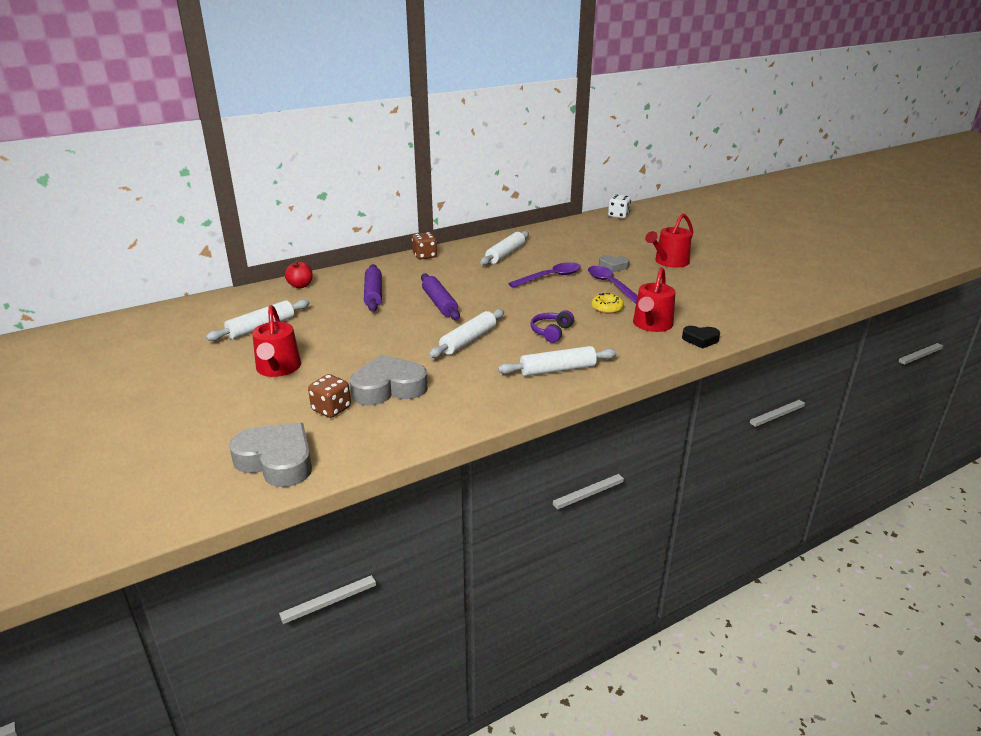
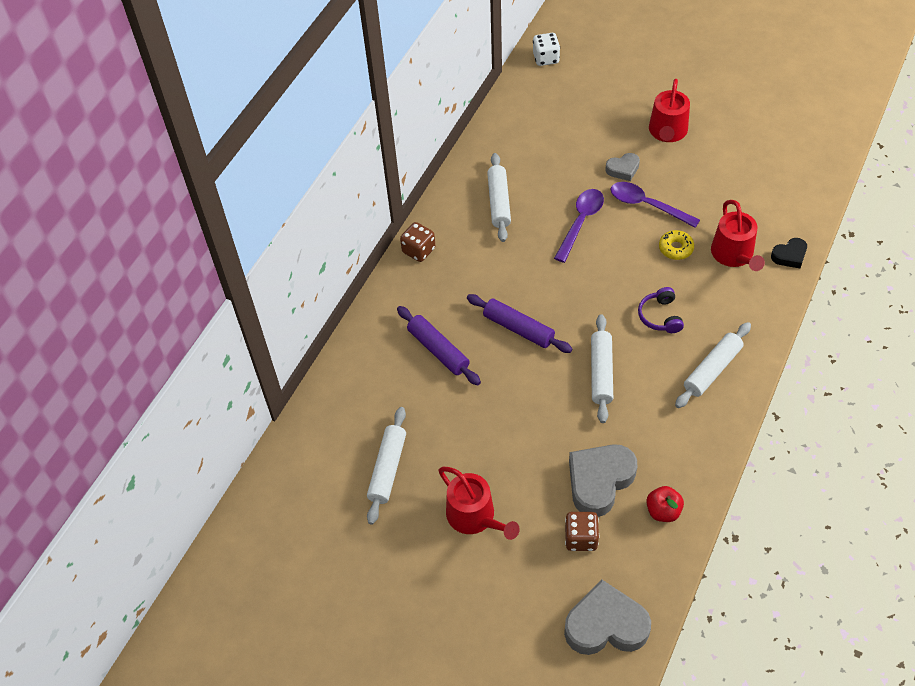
camera: 30 degrees left, 25 degrees up
(300, 285) = (346, 378): red apple -> red apple (663, 511)

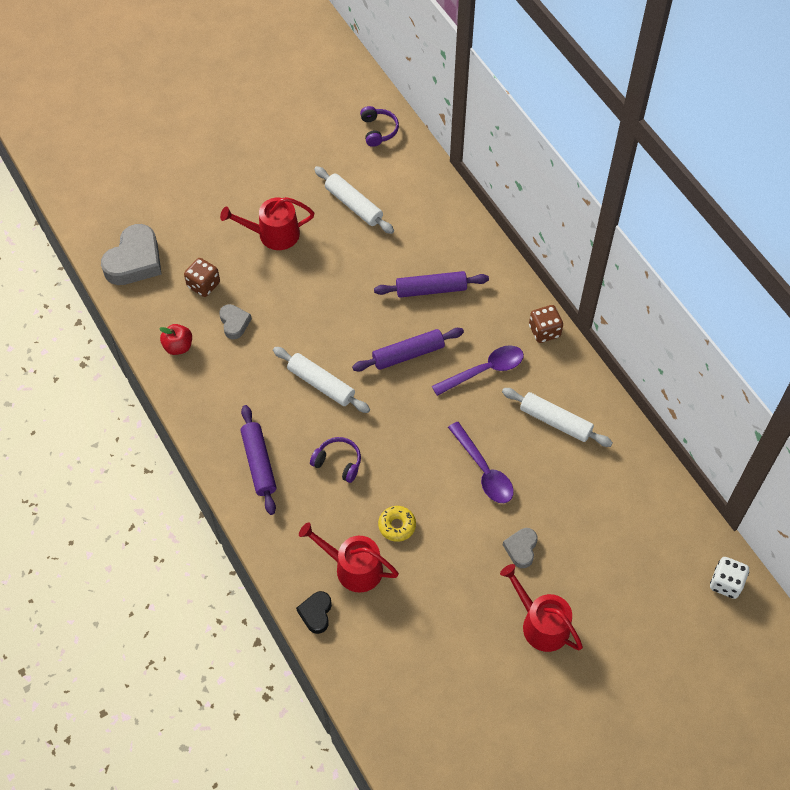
camera: 120 degrees right, 5 degrees up
(275, 506) = (378, 130): none -> purple headphones
(599, 481) = (234, 323): grey heart -> grey heart, size x0.53
(647, 205) = (462, 538): purple spoon -> purple spoon (484, 370)
(712, 370) = (259, 463): white rolling pin -> purple rolling pin

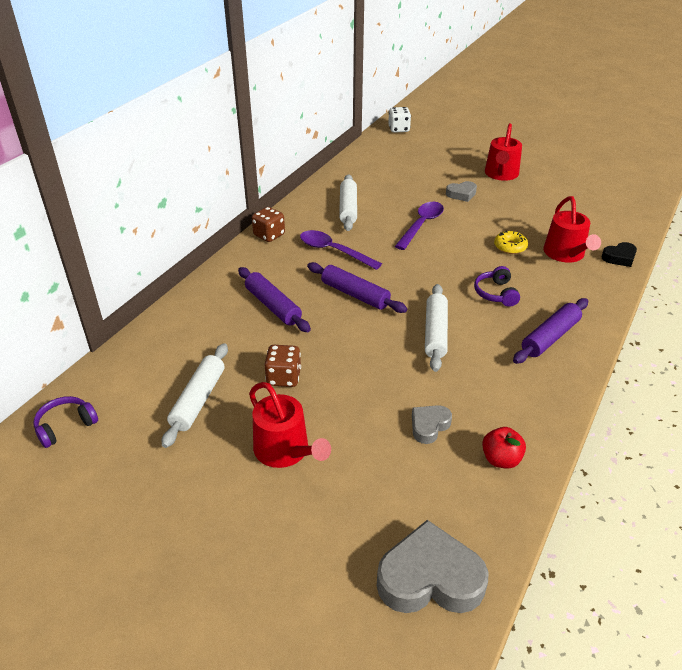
camera: 120 degrees left, 20 degrees down
(203, 285) = (405, 480): brown dice -> brown dice (283, 377)

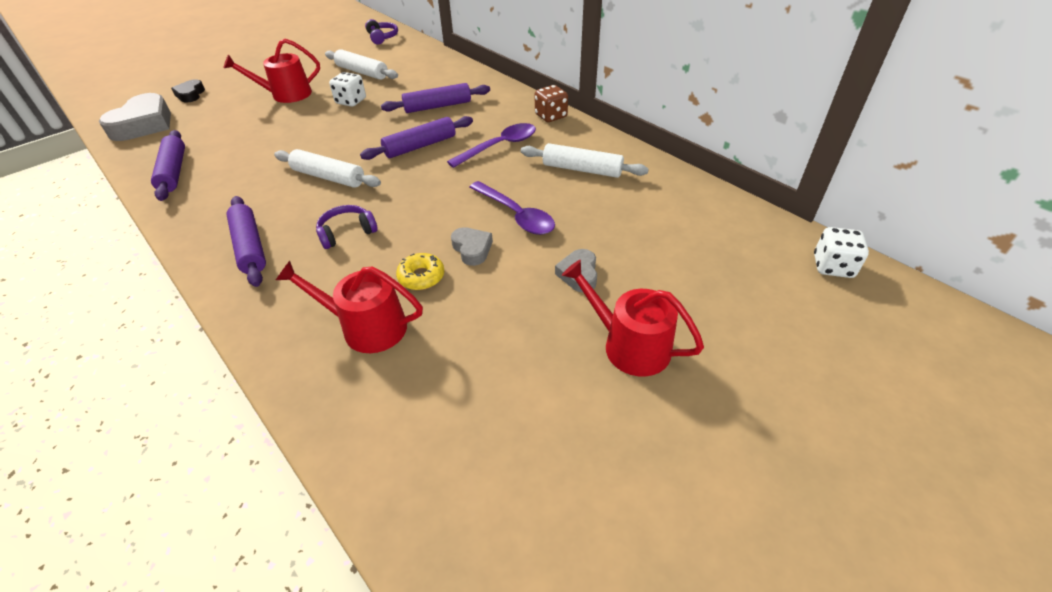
camera: 110 degrees right, 5 degrees up
(283, 377) = (351, 101): brown dice -> white dice
(429, 426) = (239, 149): grey heart -> grey heart (472, 249)
(495, 293) = (347, 232): purple headphones -> purple headphones turned 45 degrees counterclockwise
(501, 459) = (173, 172): red apple -> purple rolling pin
(619, 257) = (313, 388): black heart -> black heart (190, 94)

